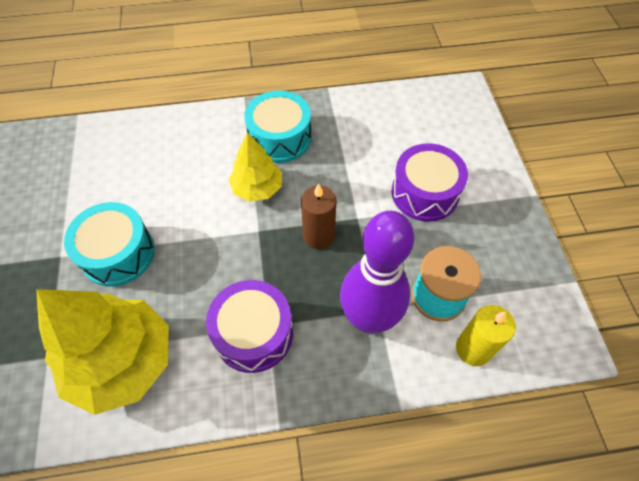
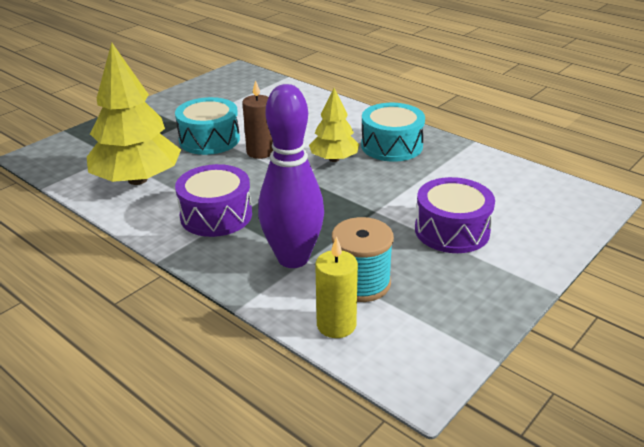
camera: 50 degrees right, 25 degrees down
(318, 235) = (333, 202): brown candle -> brown candle (260, 152)

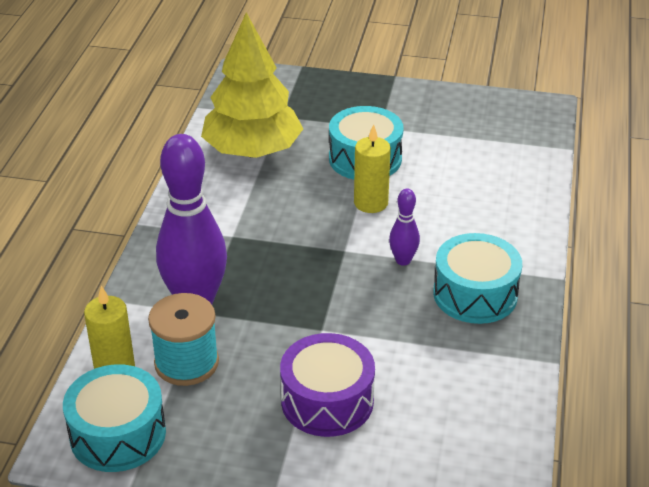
camera: 60 degrees right, 5 degrees up
(216, 215) = (230, 225): purple drum -> none
(260, 152) = (371, 203): brown candle -> yellow candle
(334, 159) = (403, 260): yellow tree -> purple bowling pin
(420, 345) = (118, 434): none -> turquoise drum

